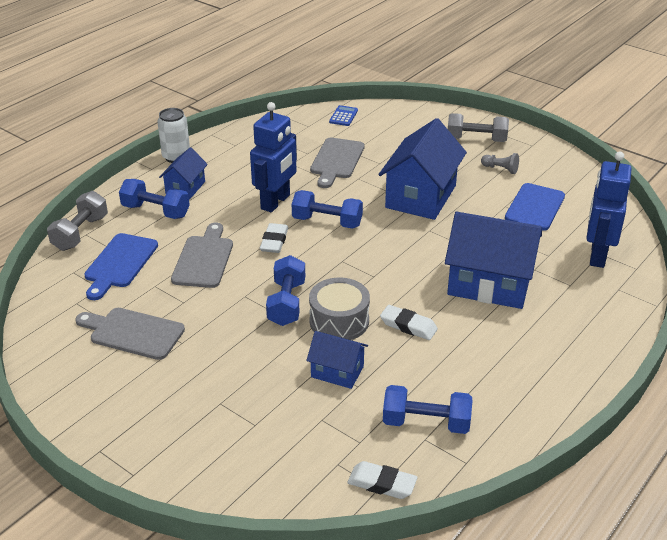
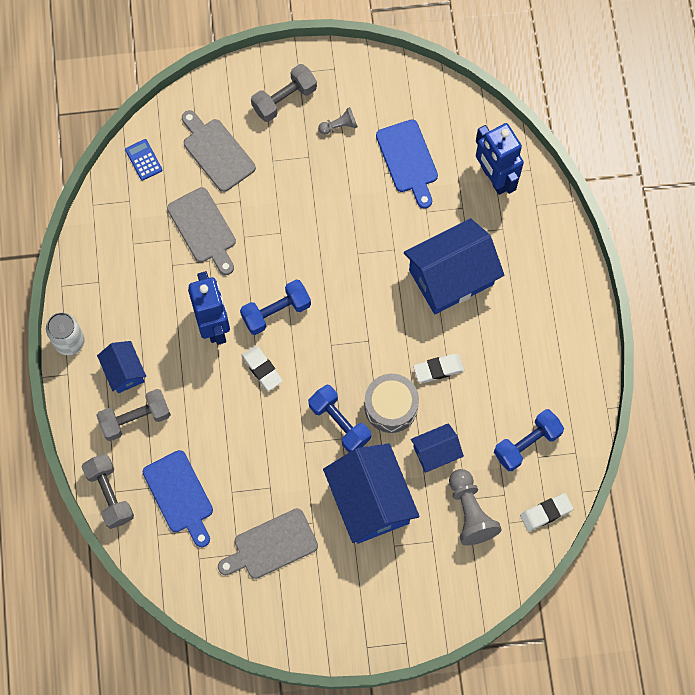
camera: 45 degrees left, 35 degrees up
(156, 211) = (135, 418): blue dumbbell -> grey dumbbell
(204, 259) = (234, 434): grey cutting board -> grey cutting board (216, 152)
(313, 430) = (470, 512): none -> grey pawn
(420, 196) = (313, 217): blue house -> blue house (370, 501)

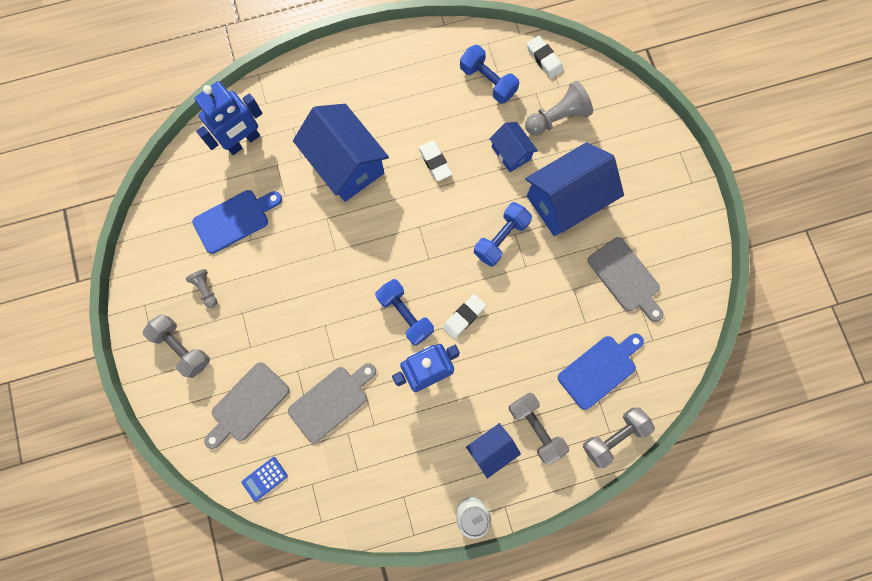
camera: 100 degrees left, 5 degrees up
(391, 407) = (477, 197): grey drum -> none

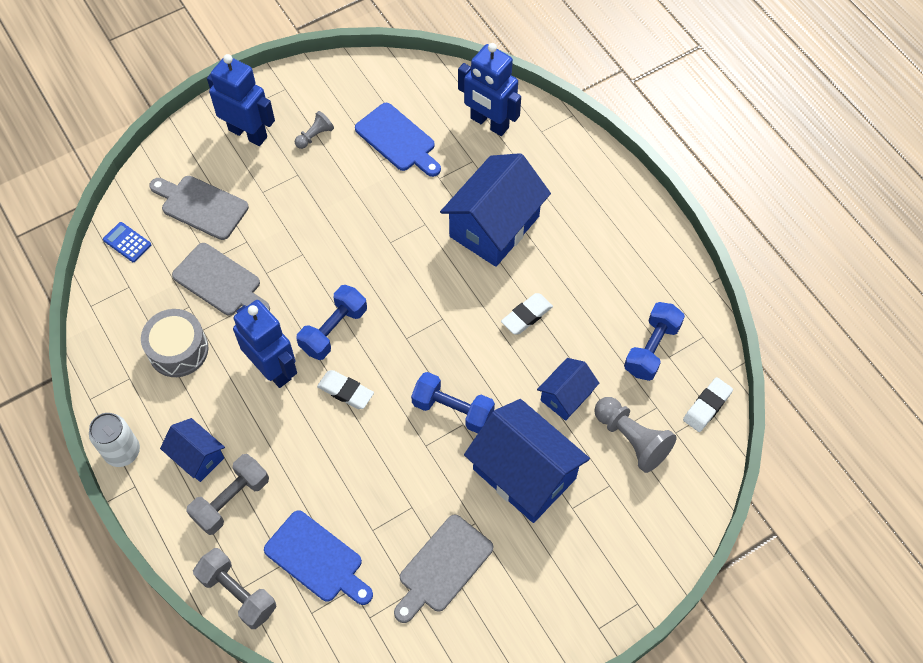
camera: 75 degrees right, 15 degrees down
(182, 348) = (248, 133): grey dumbbell -> blue robot
(388, 449) = (178, 350): none -> grey drum

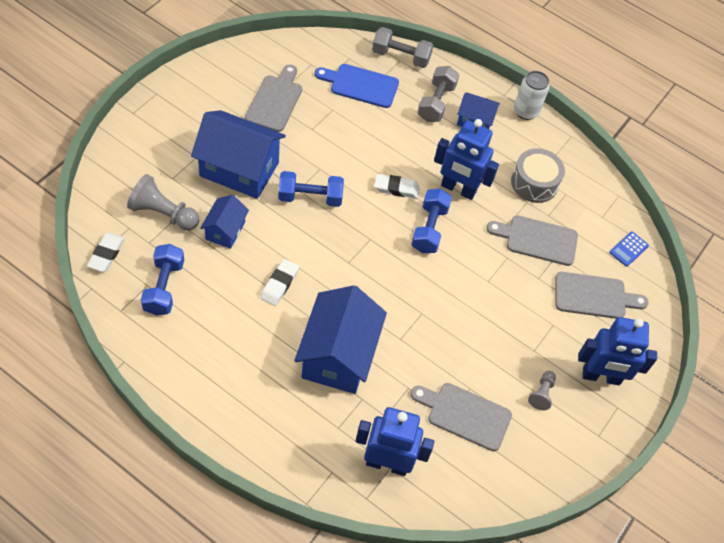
camera: 150 degrees right, 5 degrees down
(127, 242) = (628, 249): blue calculator -> blue calculator turned 120 degrees clockwise
(398, 140) = (465, 415): blue cutting board -> grey cutting board

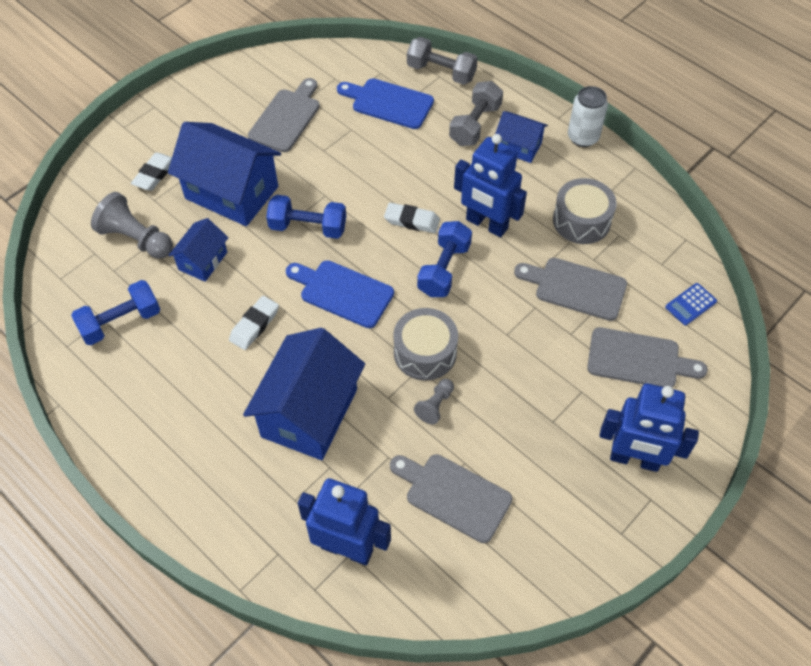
camera: 15 degrees right, 0 degrees up
(106, 254) = (63, 281): white eraser -> white eraser (154, 174)
(164, 287) = (121, 322): blue dumbbell -> blue dumbbell turned 45 degrees clockwise
(348, 252) = (342, 292): none -> blue cutting board
(424, 300) = (425, 352): none -> grey drum
(541, 393) = (555, 475): grey pawn -> grey pawn (435, 405)

